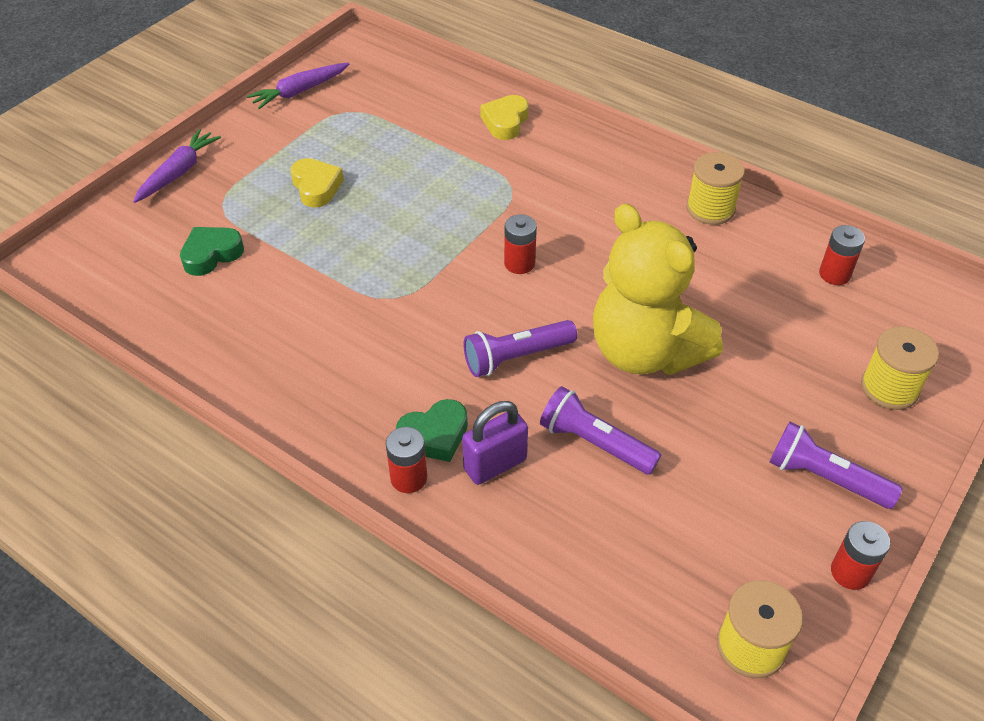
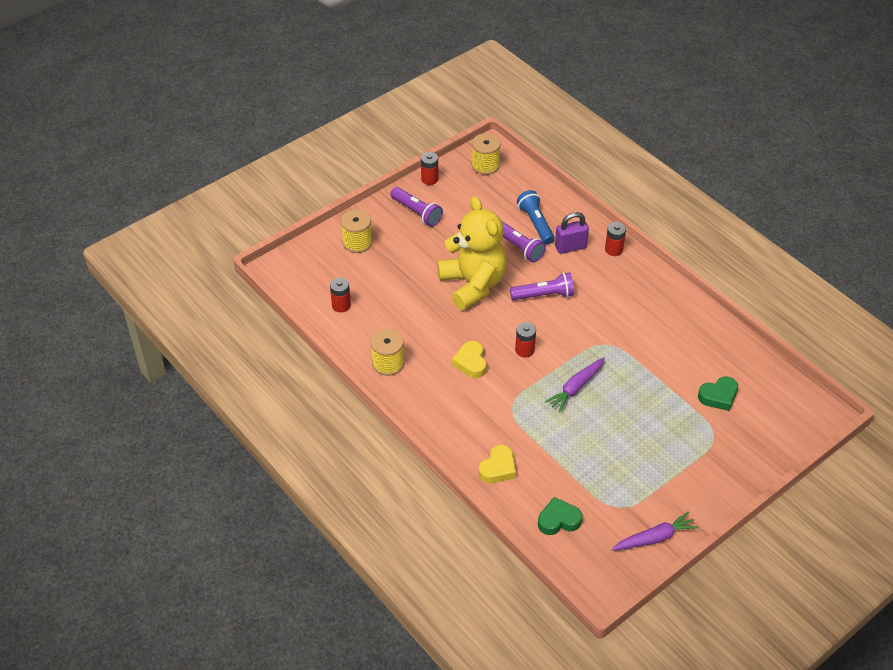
camera: 165 degrees left, 0 degrees up
(178, 172) = (747, 471): purple carrot -> purple carrot (576, 387)
(316, 187) = (647, 436): yellow heart -> yellow heart (471, 362)
(434, 435) = (597, 265): green heart -> green heart (558, 520)
(580, 506) = (535, 223): none -> blue flashlight

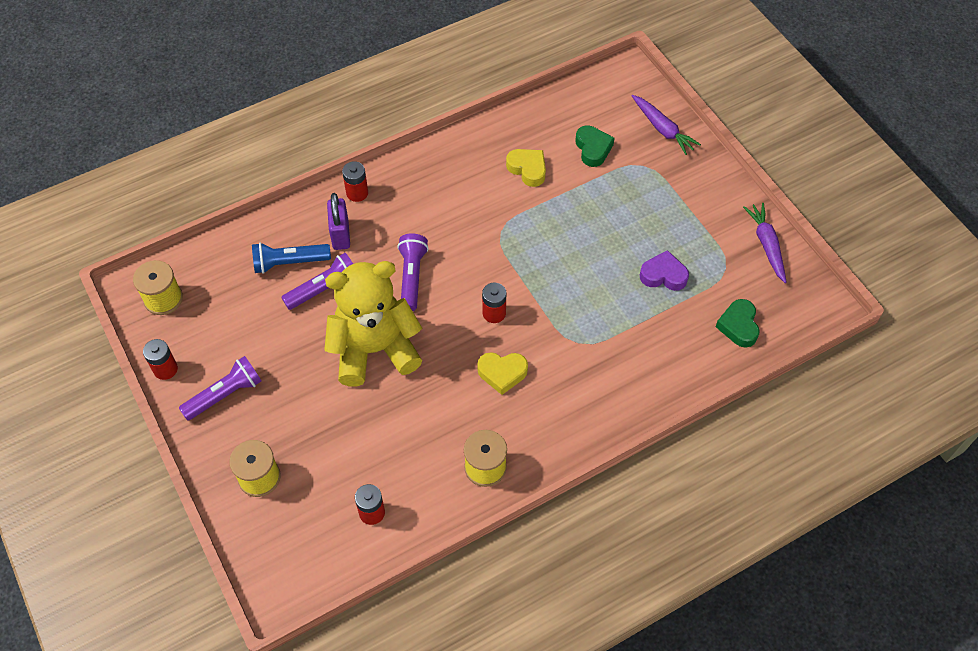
camera: 80 degrees left, 10 degrees up
(498, 468) = (663, 372): yellow heart -> yellow heart (527, 169)
(576, 387) = (559, 273): purple carrot -> purple carrot (662, 129)
(596, 460) = (663, 275): none -> purple heart

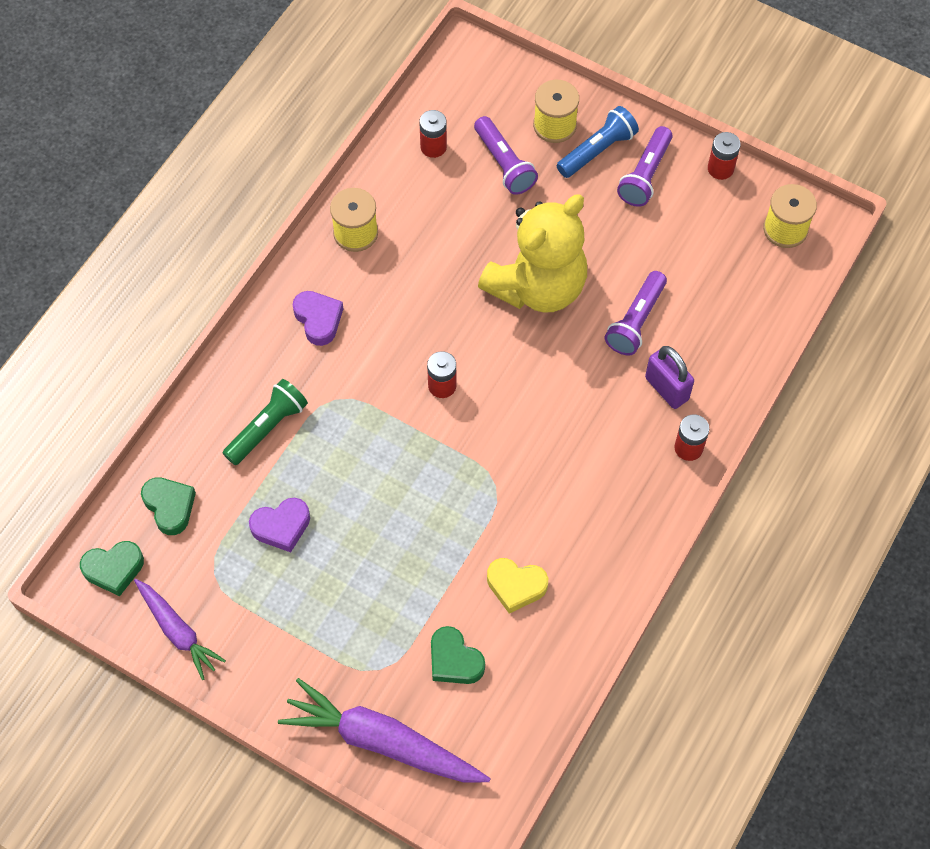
camera: 150 degrees right, 5 degrees up
(289, 263) = (694, 330): blue flashlight -> blue flashlight (597, 150)
(412, 277) = (555, 381): purple flashlight -> purple flashlight (504, 164)
(502, 373) = (394, 327): yellow heart -> none
(557, 409) = (318, 320): none -> purple heart
(639, 346) = (267, 428): none -> green flashlight
(662, 129) = (382, 741): purple carrot -> purple carrot, size x1.65
(796, 303) = (114, 569): none -> green heart

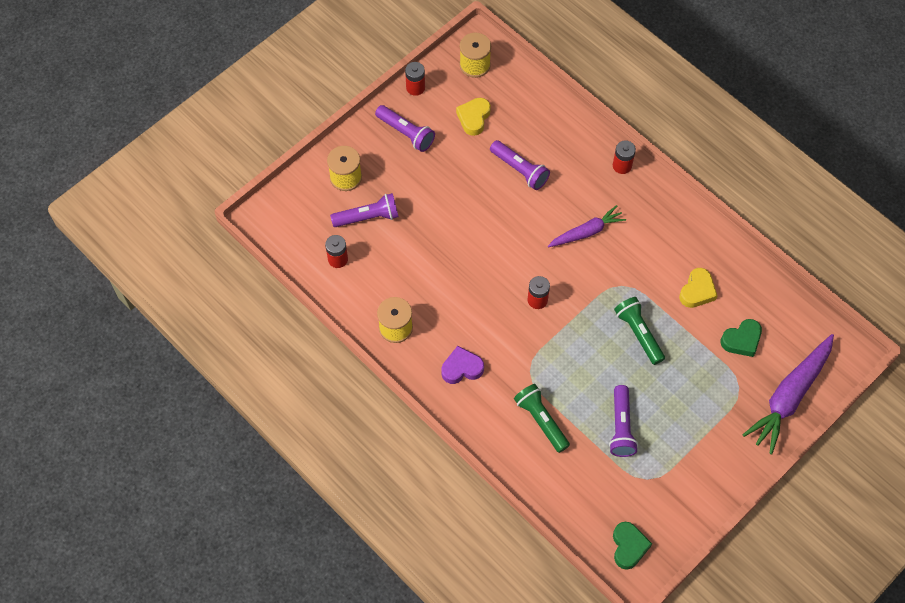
camera: 75 degrees left, 0 degrees up
(170, 507) = (588, 499): green heart -> none
(178, 631) = (685, 511): purple carrot -> purple carrot (586, 232)
(281, 526) = (621, 427): purple heart -> purple flashlight
(427, 521) = (638, 333): none -> green flashlight
(537, 286) = (475, 222): yellow teddy bear -> none
(597, 150) = (376, 156): blue flashlight -> none
(666, 388) = (575, 166): purple padlock -> none
(698, 247) = (474, 118): none -> yellow heart

